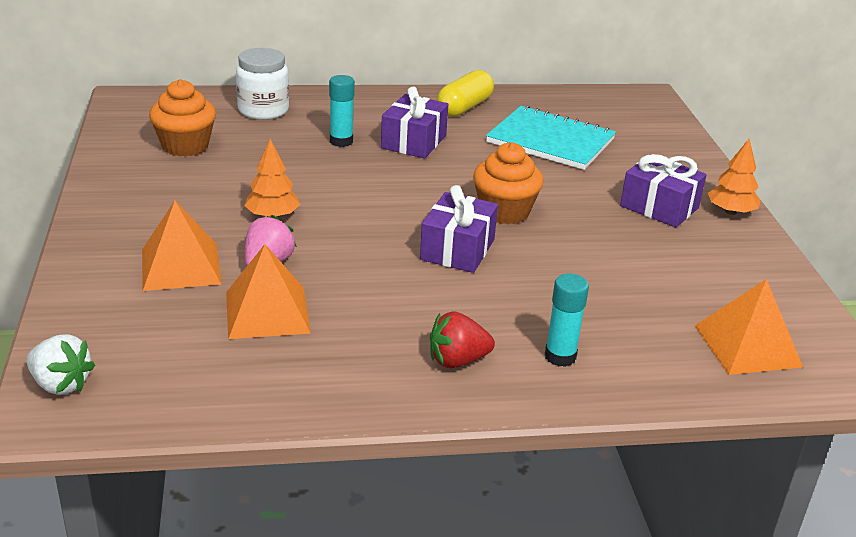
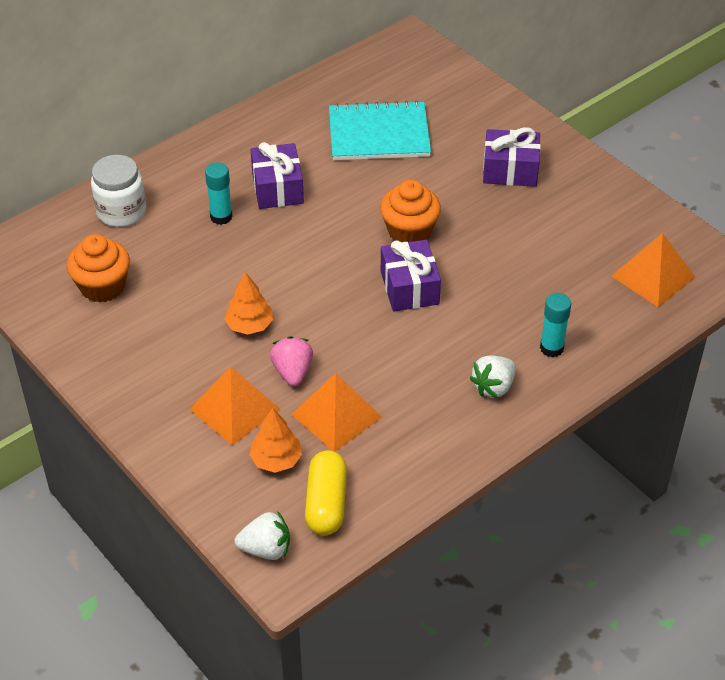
camera: 30 degrees left, 15 degrees up
(457, 361) = (493, 387): red strawberry -> white strawberry
(464, 107) = (280, 125): yellow capsule -> yellow capsule (326, 503)
(730, 212) = (560, 150): orange tree -> orange tree (276, 460)

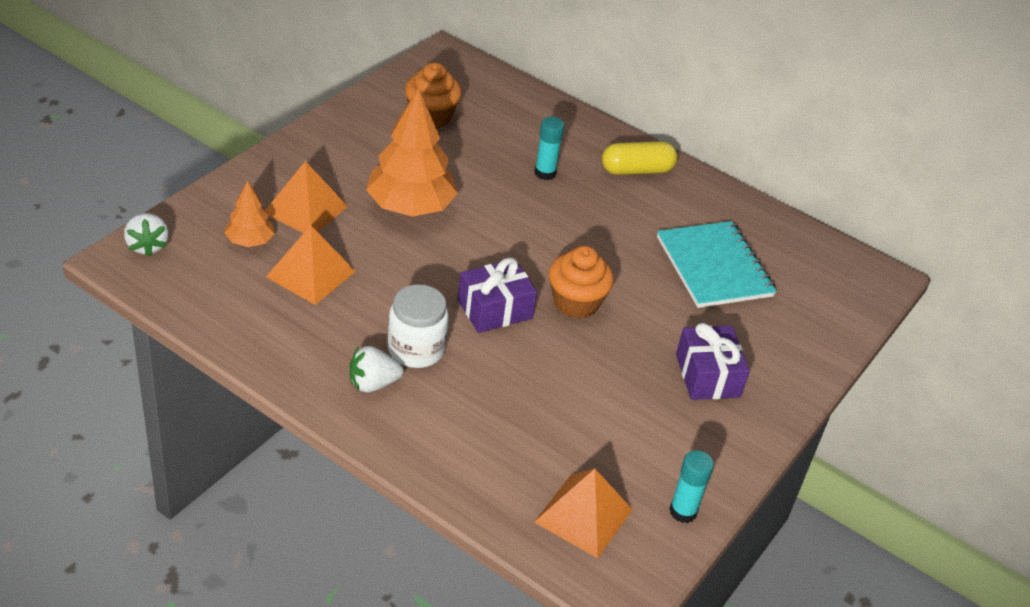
camera: 70 degrees right, 5 degrees down
(121, 212) = (527, 114): white jar -> white jar (416, 349)
(249, 325) = (410, 206): orange tree -> orange tree, size x1.93
(277, 188) = (599, 204): purple gift -> none
(292, 372) = (358, 240): pink strawberry -> none
(326, 503) = (203, 278): yellow capsule -> yellow capsule (637, 170)
(493, 387) = (373, 383): white strawberry -> white strawberry turned 45 degrees counterclockwise
(551, 348) = (441, 427): turquoise glue stick -> turquoise glue stick (683, 511)

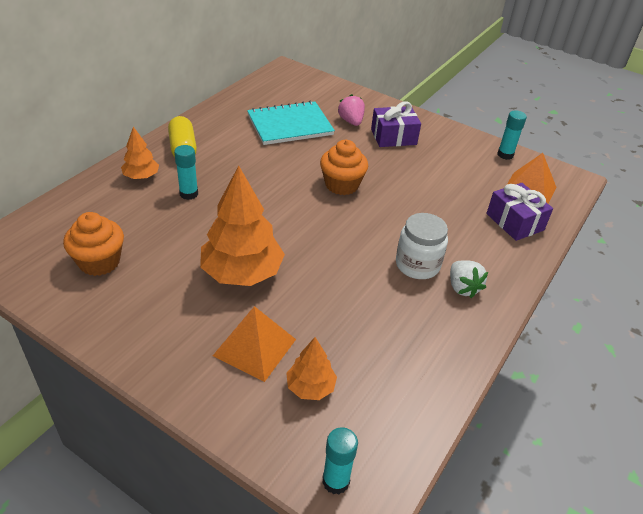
camera: 90 degrees left, 0 degrees up
(147, 246) = (336, 481): white strawberry -> turquoise glue stick
(311, 274) = (347, 335): orange pyramid -> none
(494, 309) = (360, 224): purple gift -> purple gift (514, 222)
(574, 139) = (141, 176): none -> orange tree
(740, 333) = (351, 121): none -> pink strawberry

